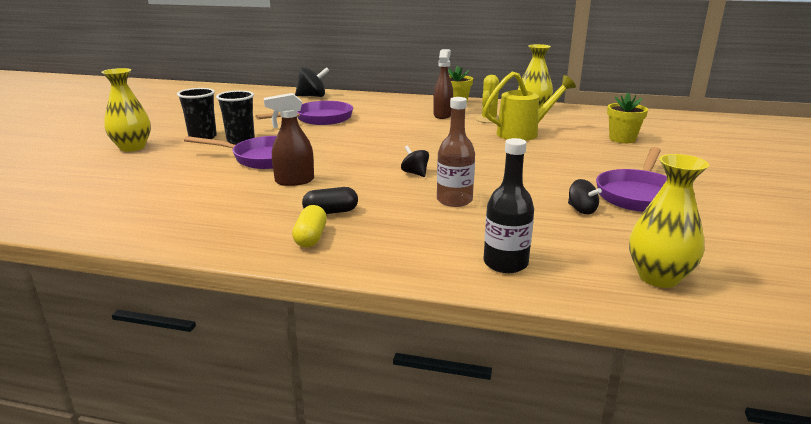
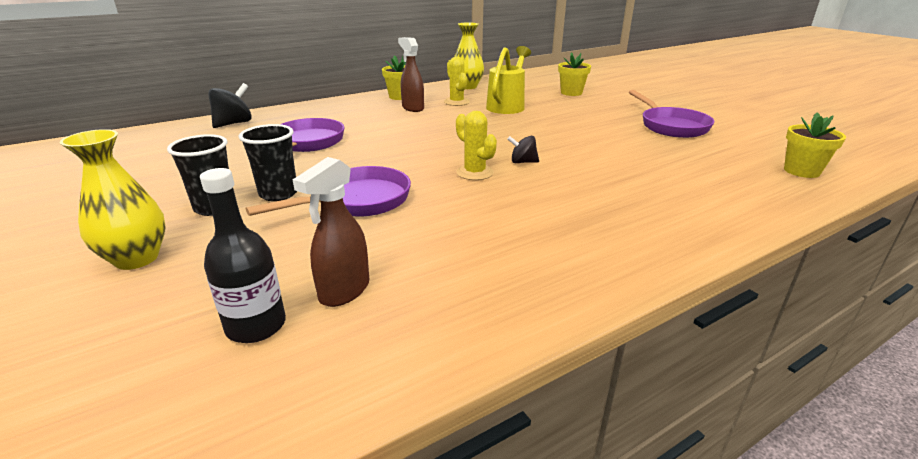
camera: 45 degrees left, 5 degrees up
(294, 181) = (450, 209): brown spray bottle -> brown spray bottle (344, 291)
(311, 237) = (602, 249): yellow capsule -> none
(331, 212) = (555, 221): black capsule -> none
(364, 168) = (474, 173): none -> yellow cactus
(454, 200) = (602, 171): brown bottle -> none
(505, 263) = (739, 200): black bottle -> black bottle (256, 326)
(581, 210) = (675, 147): black spinning top -> none
(658, 277) = (801, 171): yellow vase -> yellow flower pot

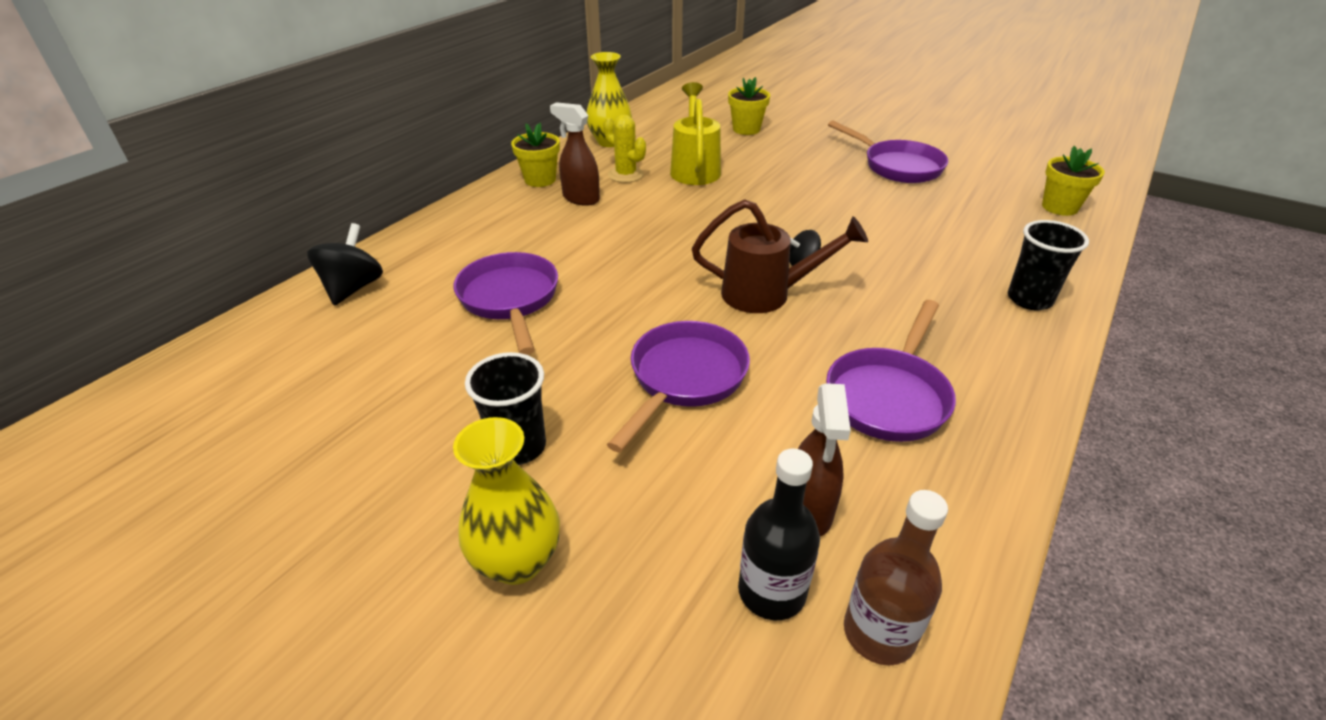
camera: 25 degrees left, 10 degrees up
(278, 194) = (574, 398): black cup -> black cup (1029, 299)
(295, 378) = (879, 633): none -> brown bottle
(474, 173) = (768, 294): yellow cactus -> brown watering can
(494, 245) = (889, 396): none -> purple pan

